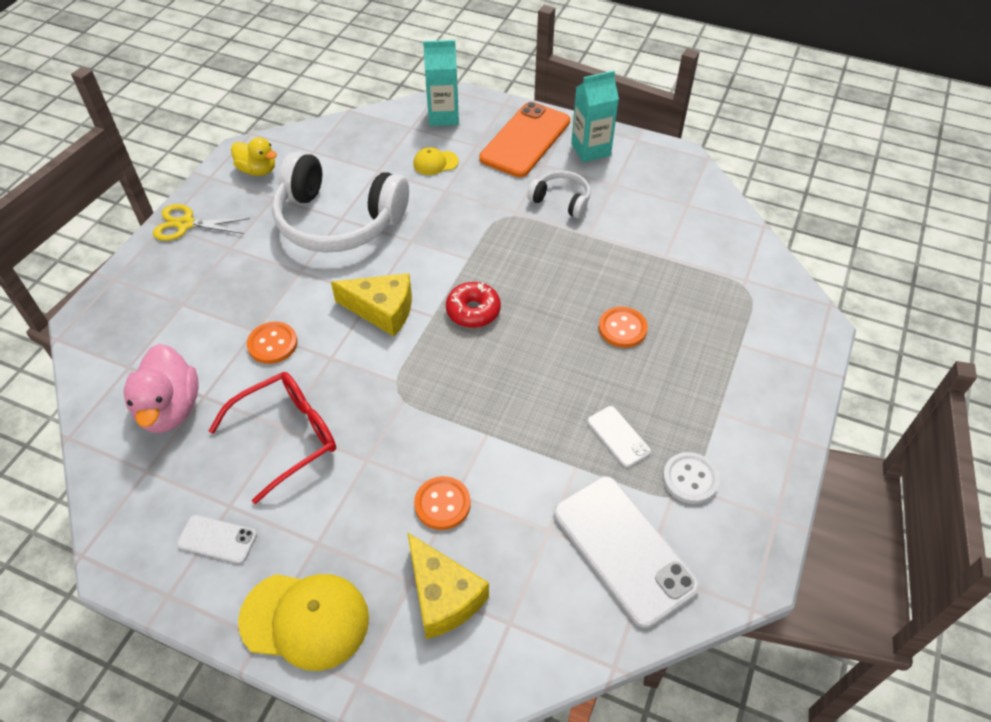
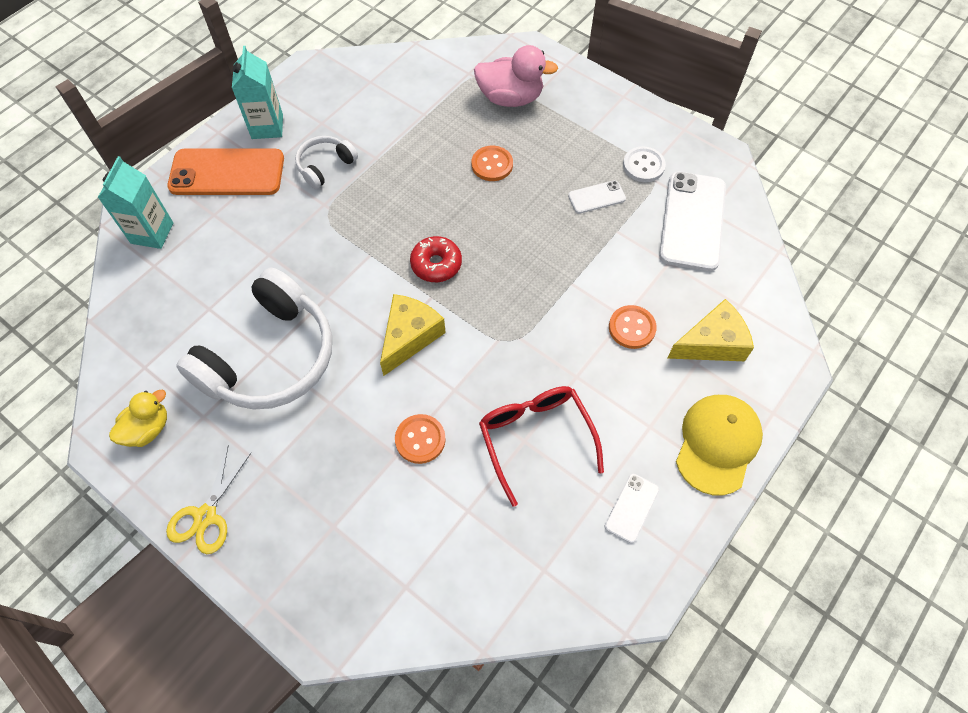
camera: 75 degrees left, 10 degrees up
(170, 409) = (474, 544): pink duck -> pink duck (510, 98)
(435, 163) = (223, 254): yellow cap -> none
(525, 140) = (227, 173): orange phone -> orange phone turned 45 degrees counterclockwise
(623, 549) = (692, 221): white phone -> white phone turned 60 degrees counterclockwise

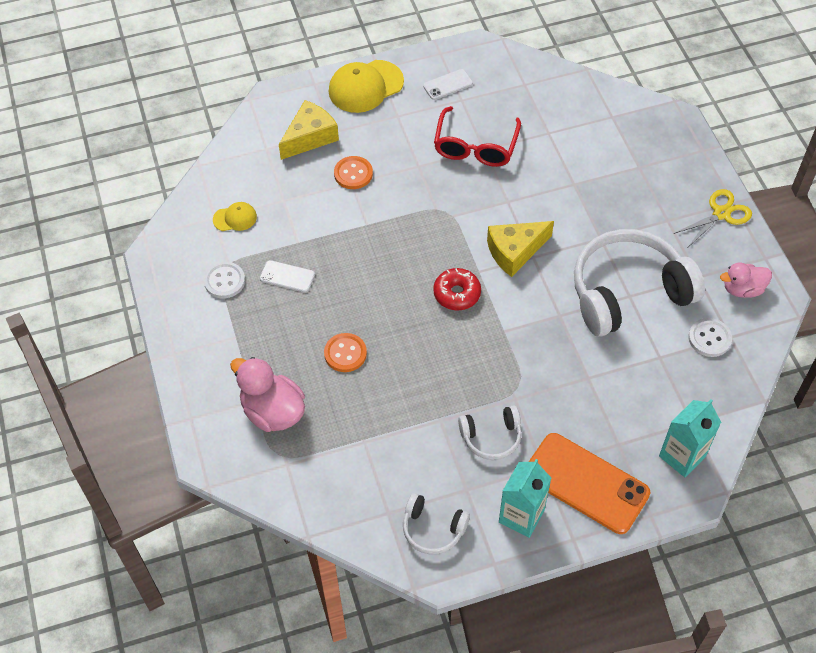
camera: 145 degrees left, 5 degrees down
(148, 429) = (742, 289): yellow duck -> pink duck
(165, 353) = (709, 338): none -> white button
(330, 88) = (433, 529): none -> white headphones
(420, 439) = (552, 184): orange button -> none
(692, 221) = (235, 218): white phone -> yellow cap
(711, 343) = (310, 137): yellow cheese -> yellow cheese turned 120 degrees clockwise

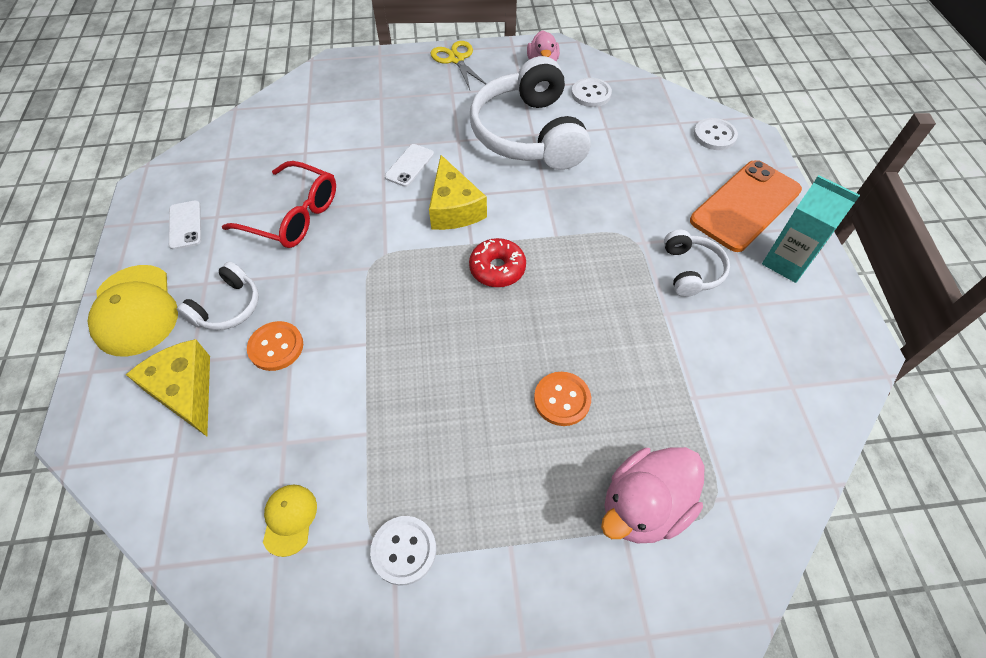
camera: 80 degrees left, 0 degrees up
(287, 276) = (421, 456): white phone -> white phone (409, 165)
(433, 529) = (809, 344): white headphones -> white headphones (228, 307)
(682, 456) = (714, 135): turquoise carton -> white button

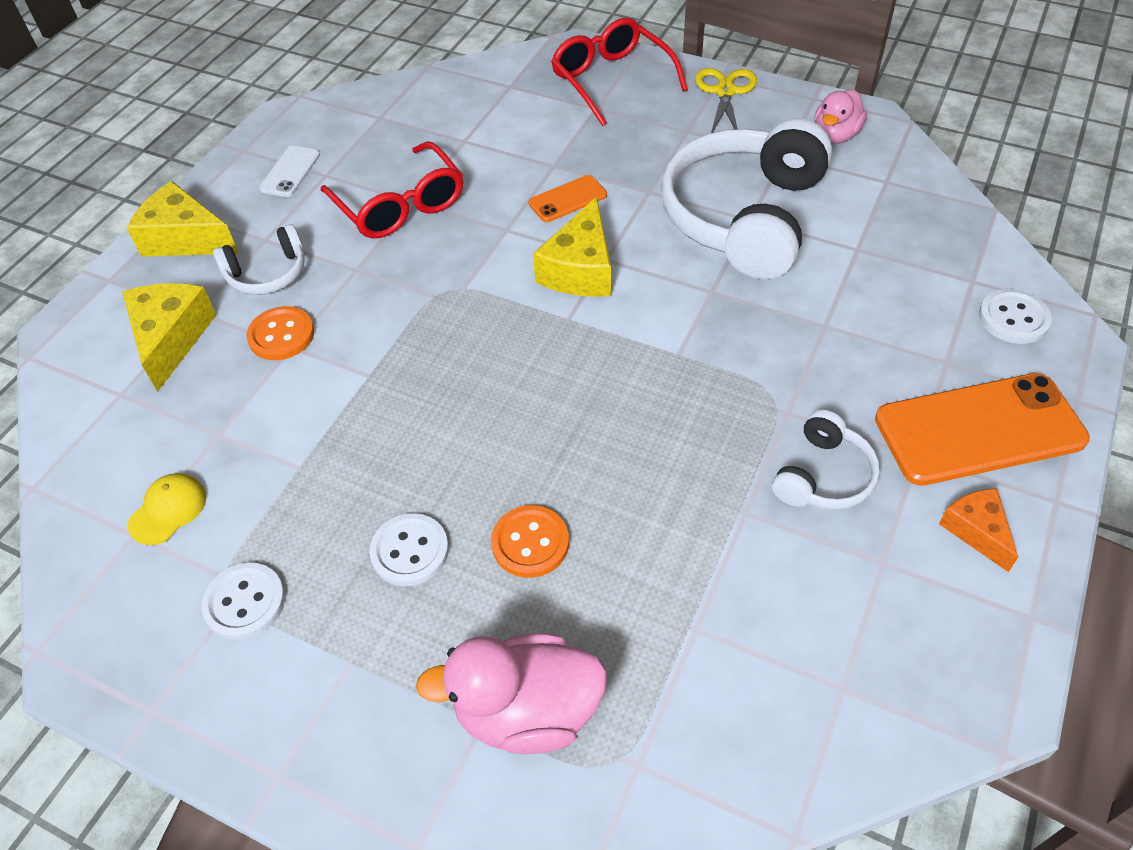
camera: 35 degrees right, 5 degrees down
(135, 310) = (185, 238): yellow cap -> yellow cheese
(377, 76) = (611, 80): none -> red glasses
(409, 165) = (567, 199): white phone -> orange phone
(497, 269) = (575, 360): red donut -> none
(591, 94) = (872, 197): white button -> white button (410, 551)
(786, 262) = (976, 530): turquoise carton -> orange cheese

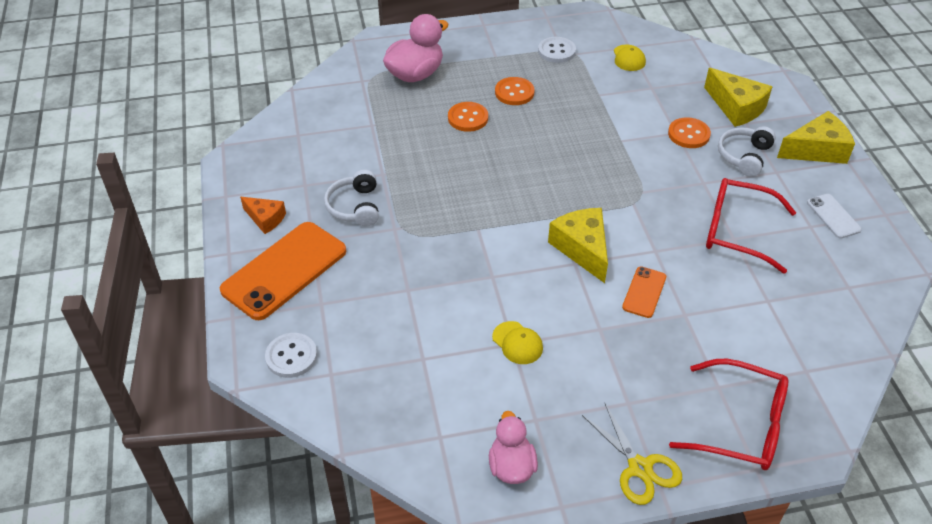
camera: 140 degrees right, 5 degrees down
(410, 551) = (514, 92): white button -> orange button
(744, 217) = (517, 343): white headphones -> yellow cap

